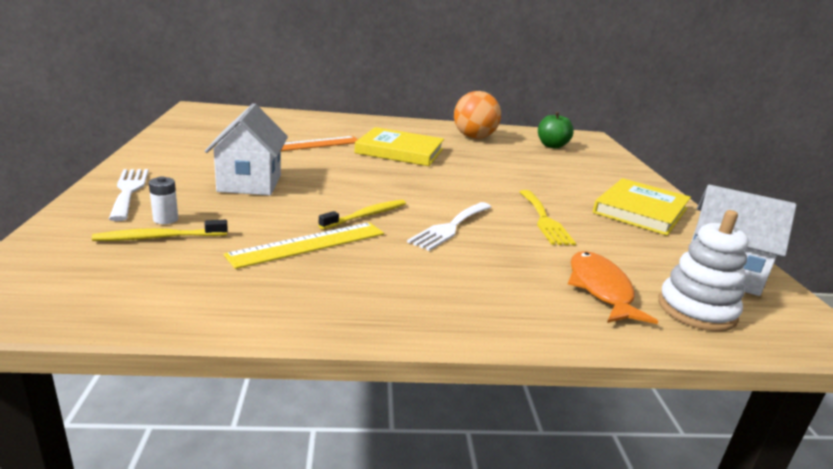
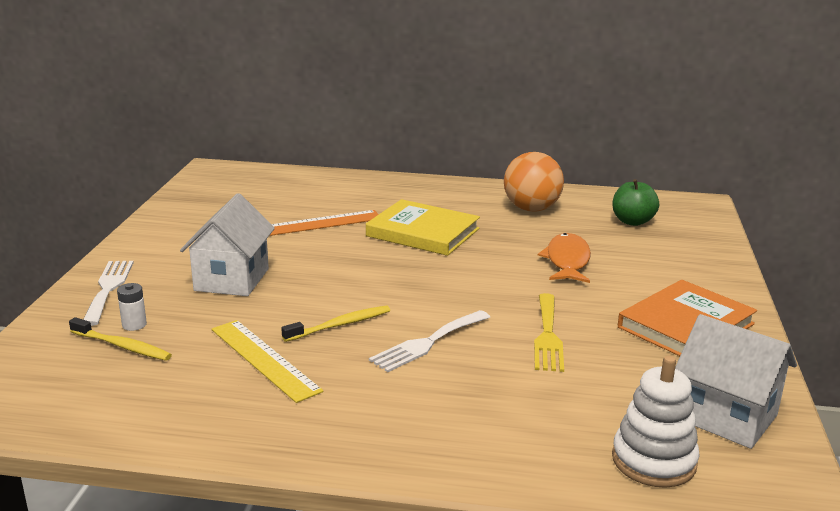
camera: 15 degrees right, 0 degrees up
(159, 237) = (122, 346): yellow toothbrush -> yellow toothbrush turned 150 degrees counterclockwise
(309, 244) = (264, 359): yellow ruler -> yellow ruler turned 75 degrees clockwise
(601, 289) = (556, 429): orange fish -> orange fish (567, 261)
(641, 211) = (686, 326): yellow book -> orange book

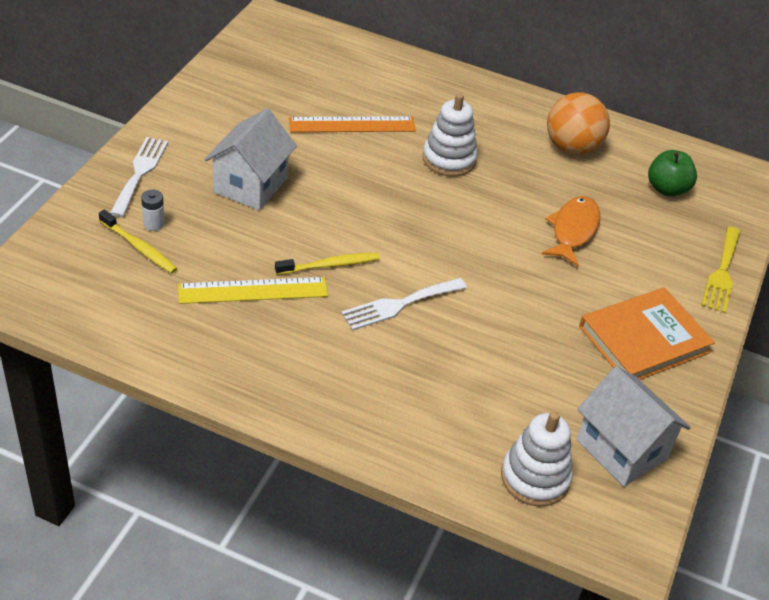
camera: 10 degrees right, 20 degrees up
(264, 359) = (253, 291): yellow ruler -> yellow ruler turned 75 degrees counterclockwise
(423, 232) = (449, 159): yellow book -> white stacking toy
(547, 336) = (510, 321): yellow fork -> yellow fork (722, 273)

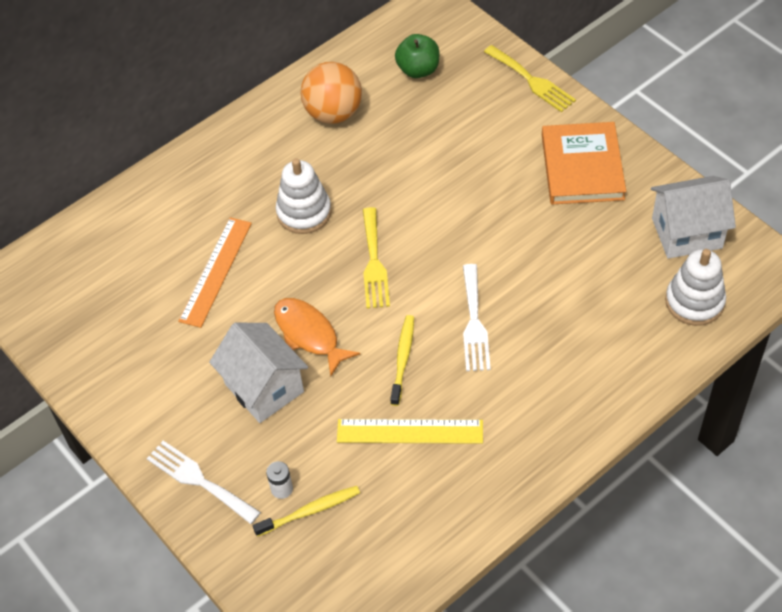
camera: 55 degrees left, 10 degrees up
(253, 291) = (410, 431): yellow ruler -> yellow ruler turned 75 degrees clockwise
(424, 218) = (374, 263): none -> yellow fork
(573, 230) = (439, 159): orange fish -> orange fish (309, 334)

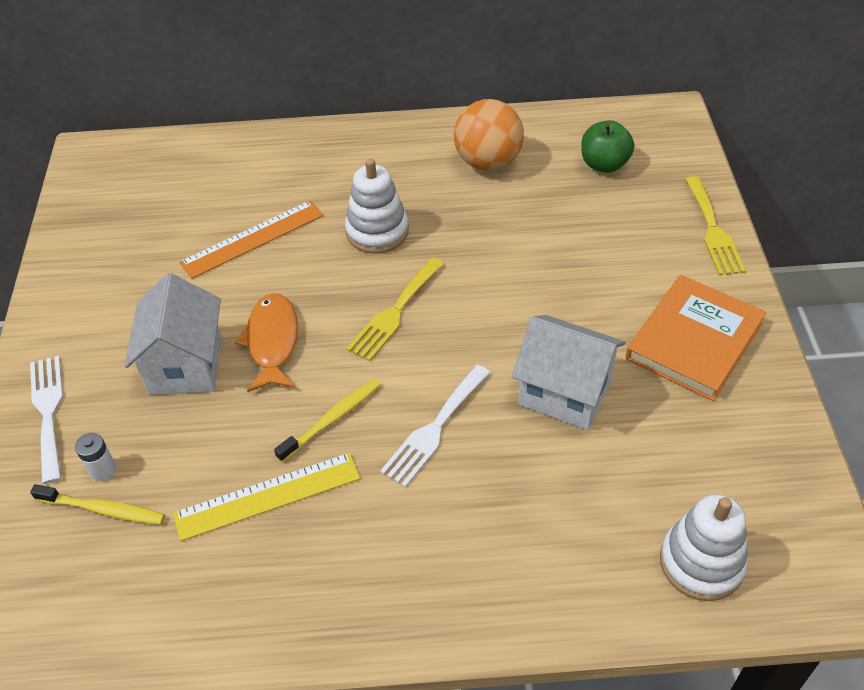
camera: 35 degrees right, 5 degrees down
(410, 431) = (267, 496): yellow ruler -> yellow ruler turned 60 degrees counterclockwise
(687, 233) = (758, 479): white house -> white house (565, 392)

